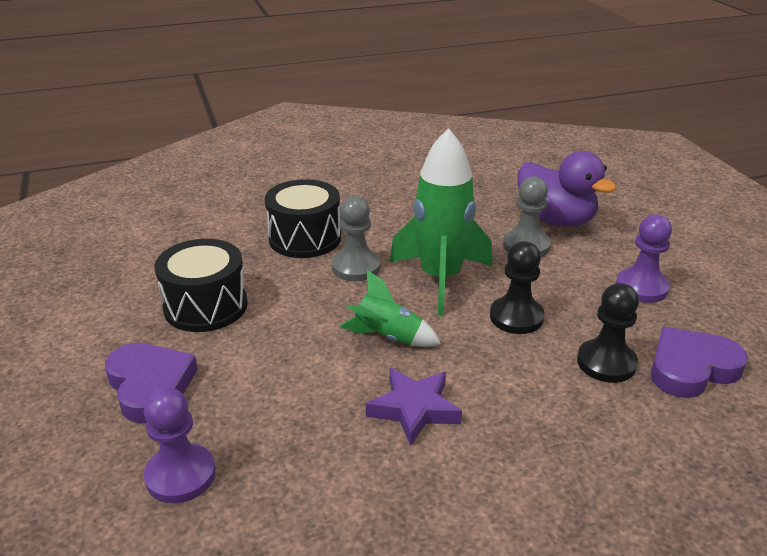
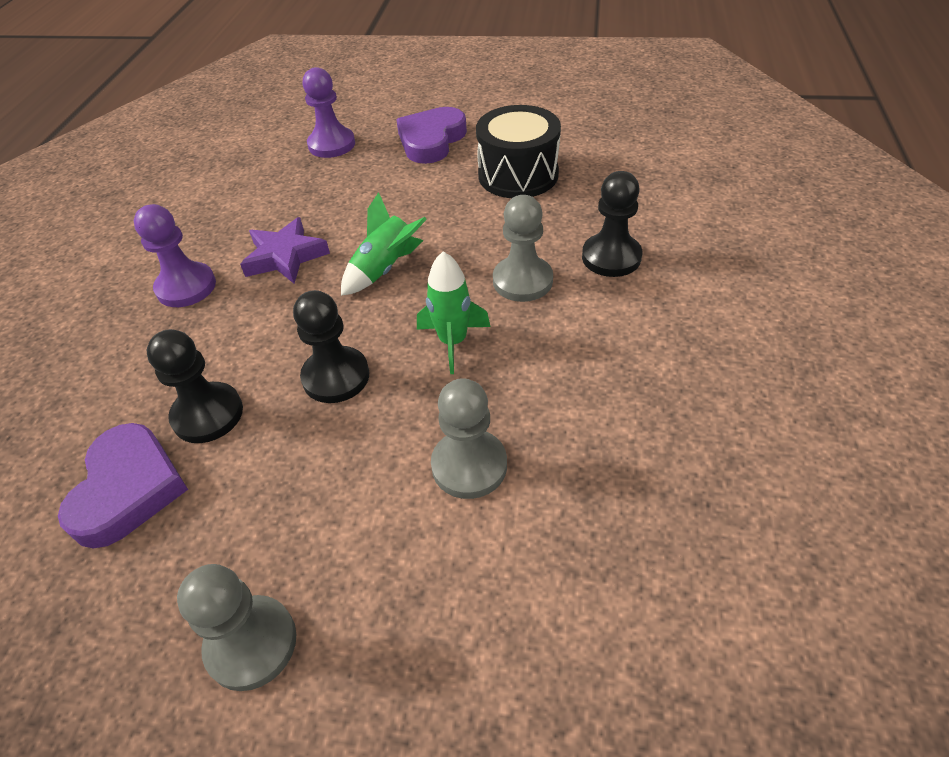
camera: 120 degrees right, 15 degrees up
(150, 386) = (431, 140): purple heart -> purple heart turned 120 degrees clockwise
(305, 238) = (611, 257): black drum -> black pawn
(440, 279) = (453, 342): green rocket -> green rocket, size x0.55
(555, 220) = (521, 552): purple duck -> none
(641, 287) = (281, 548): purple pawn -> purple pawn (186, 287)
(689, 276) = (251, 643): none -> grey pawn

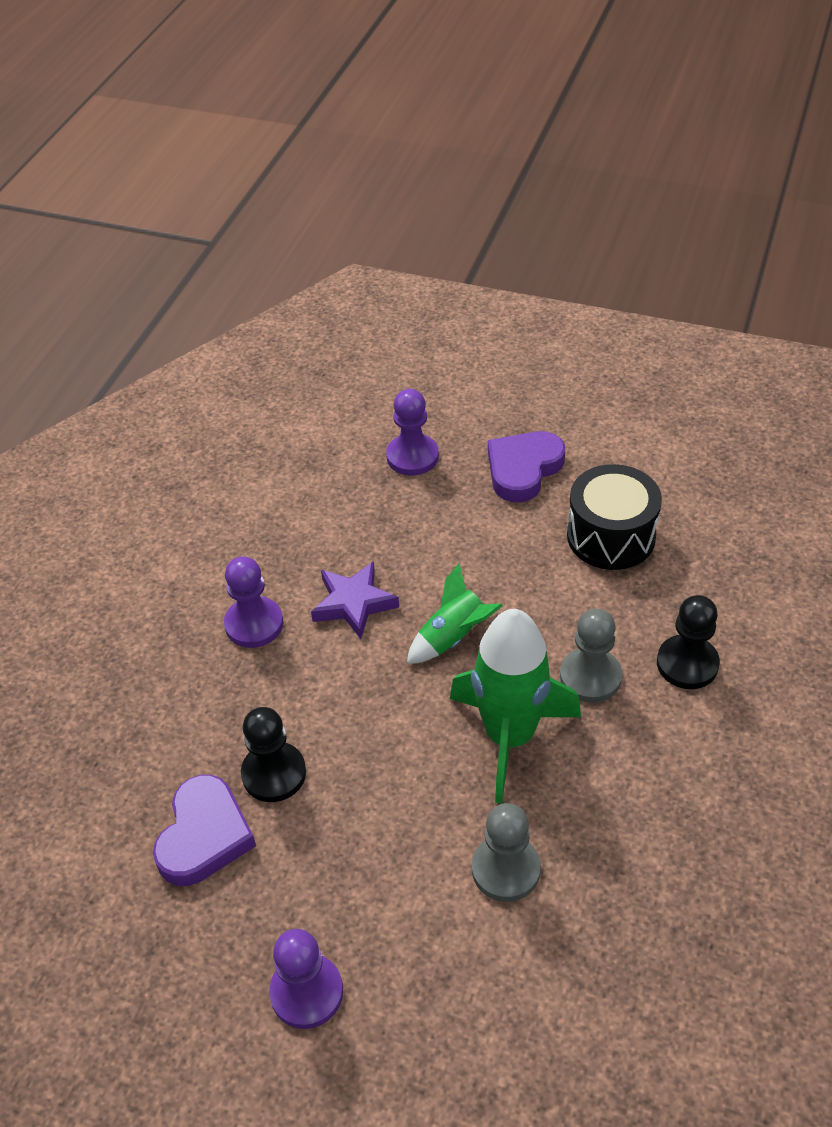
camera: 10 degrees right, 0 degrees up
(251, 643) = (307, 992): grey pawn -> purple pawn
(336, 377) = (394, 755): black pawn -> none
(453, 342) = (509, 736): green rocket -> green rocket, size x1.83

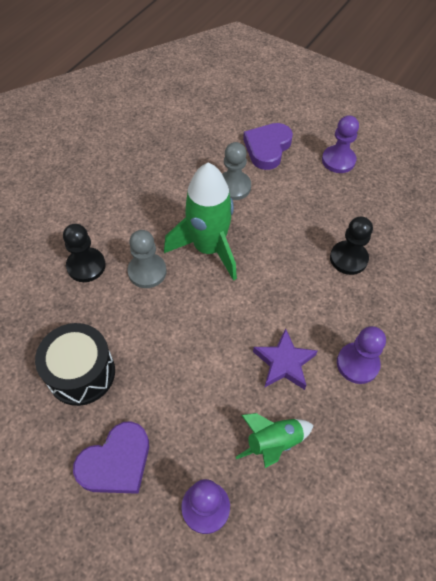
camera: 170 degrees left, 10 degrees up
(204, 835) = (388, 235): purple heart -> purple heart (267, 148)
(453, 637) = (222, 319): green rocket -> green rocket (273, 442)

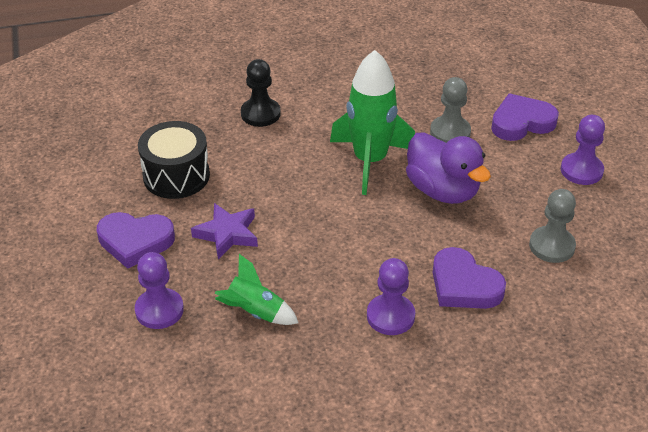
camera: 45 degrees right, 15 degrees down
(147, 271) = (301, 145): grey pawn -> grey pawn (552, 246)
(279, 237) = (442, 190): none -> purple duck
(284, 363) = (330, 273): purple star -> purple star (227, 234)
(348, 258) = (486, 245): black pawn -> none
(370, 300) = (464, 285): none -> purple heart

